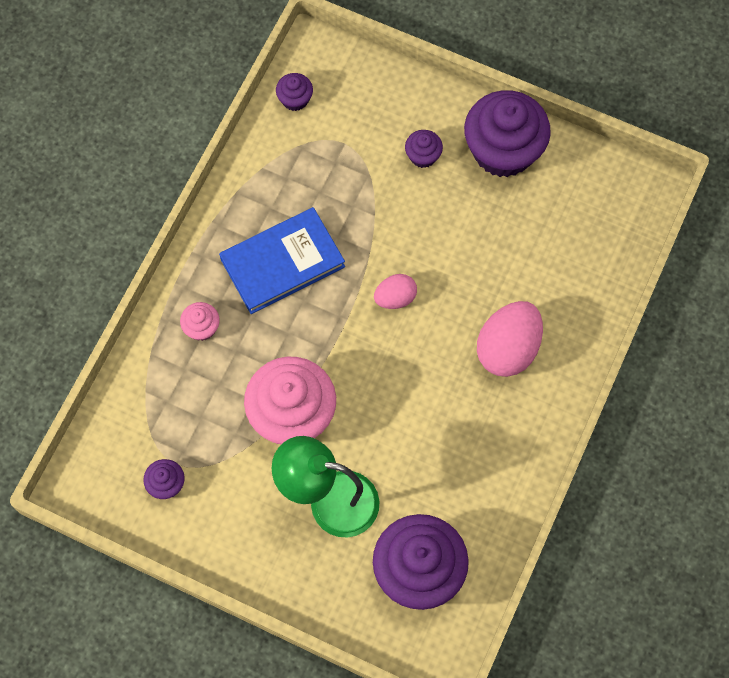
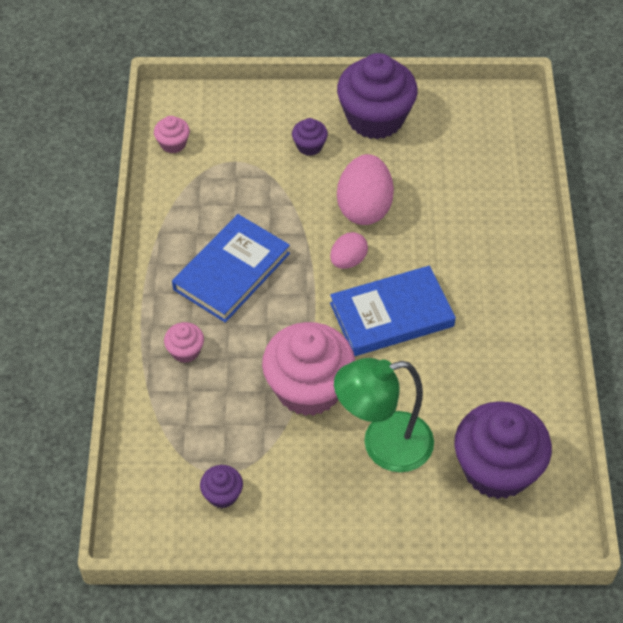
camera: 25 degrees left, 15 degrees down
(295, 99) = (173, 144): purple cupcake -> pink cupcake
(406, 372) = (391, 315): none -> blue book
(507, 349) = (468, 262): pink egg -> pink egg (364, 207)

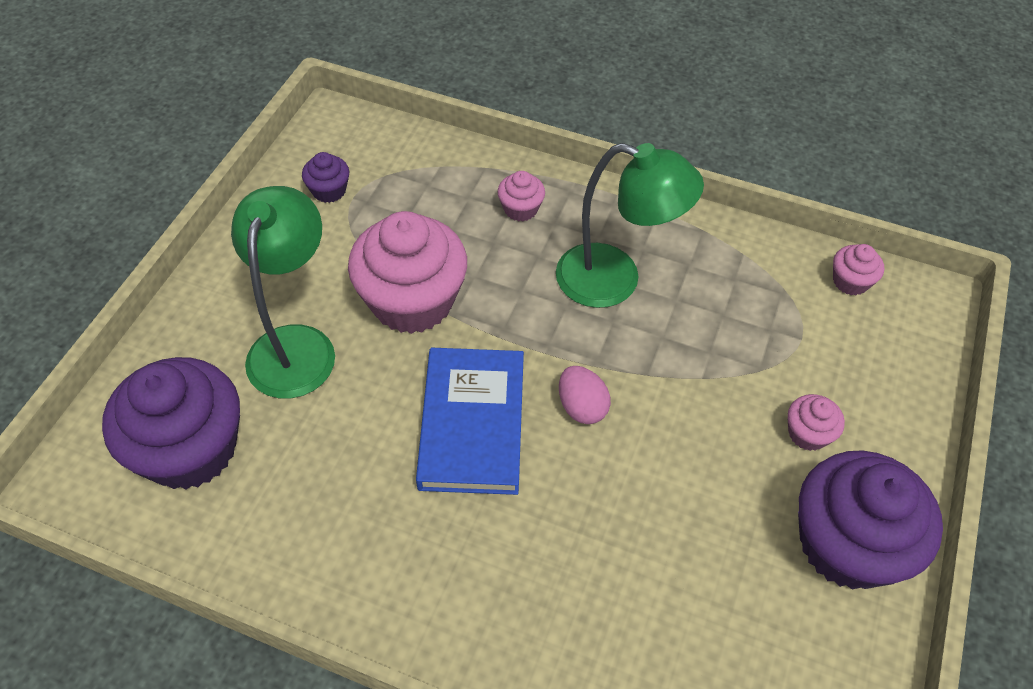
camera: 110 degrees right, 0 degrees up
(232, 271) = (615, 280): blue book -> green lamp
(309, 146) = (807, 433): purple cupcake -> pink cupcake
(364, 207) = (668, 460): pink egg -> none

